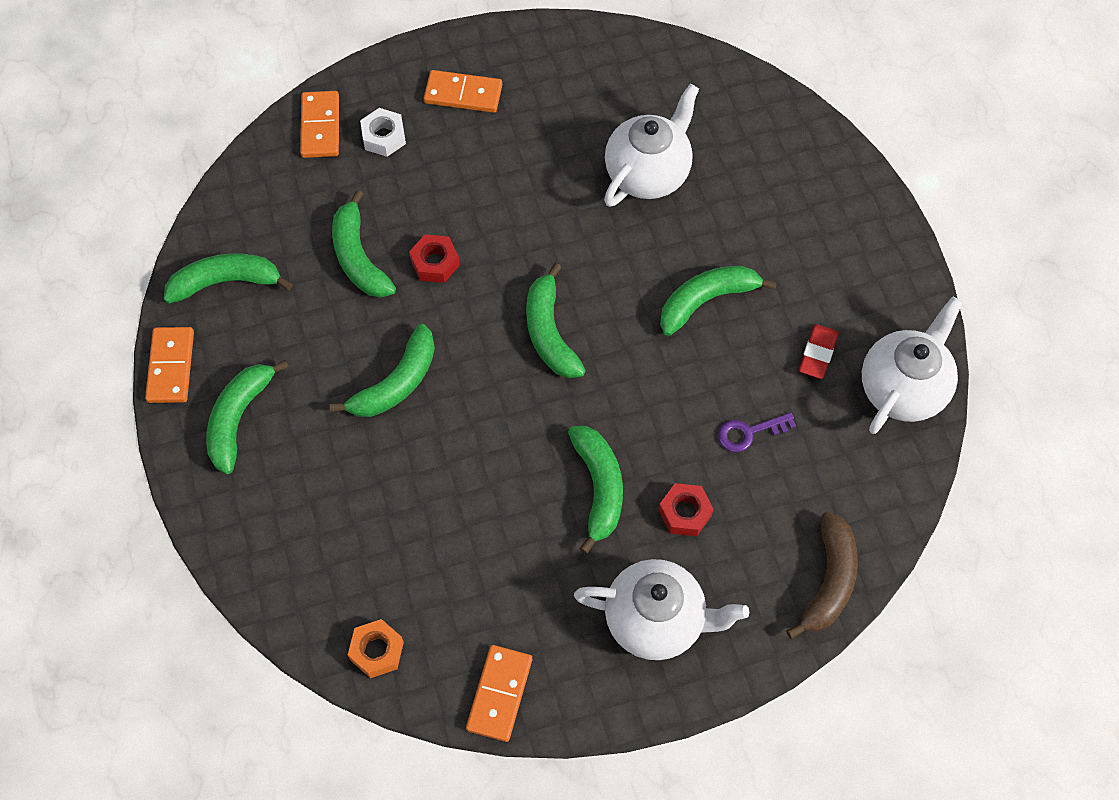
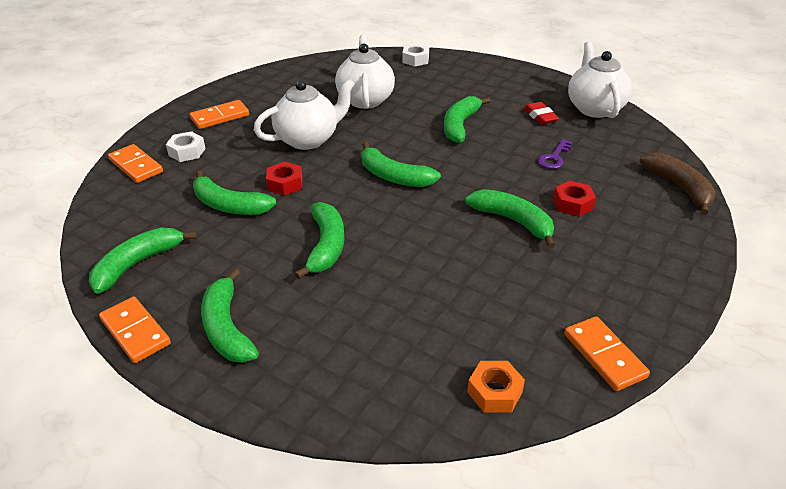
camera: 40 degrees left, 25 degrees down
(656, 620) = (630, 256): white teapot -> white teapot (308, 139)
(790, 130) = (415, 60): none -> white nut

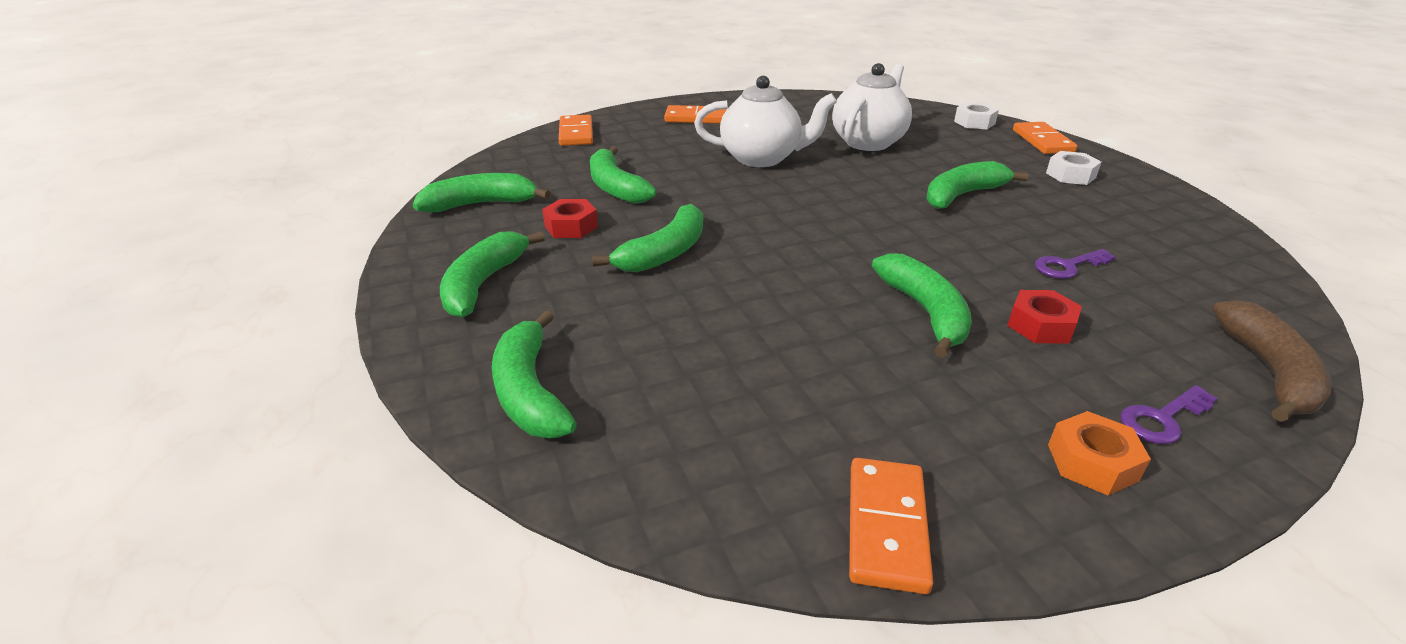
camera: 35 degrees right, 5 degrees down
(135, 332) = (410, 254): orange domino -> orange domino (1042, 141)
(187, 152) = (632, 136): white nut -> white nut (1070, 175)
(285, 184) = (691, 187): red nut -> red nut (571, 226)
(394, 176) = (818, 217): green banana -> green banana (530, 391)
(495, 392) = (676, 485): orange nut -> orange nut (1092, 462)
(540, 116) = (1095, 218): red eraser -> none
(594, 108) = (1200, 232): white teapot -> none
(660, 235) = (1162, 419): none -> purple key

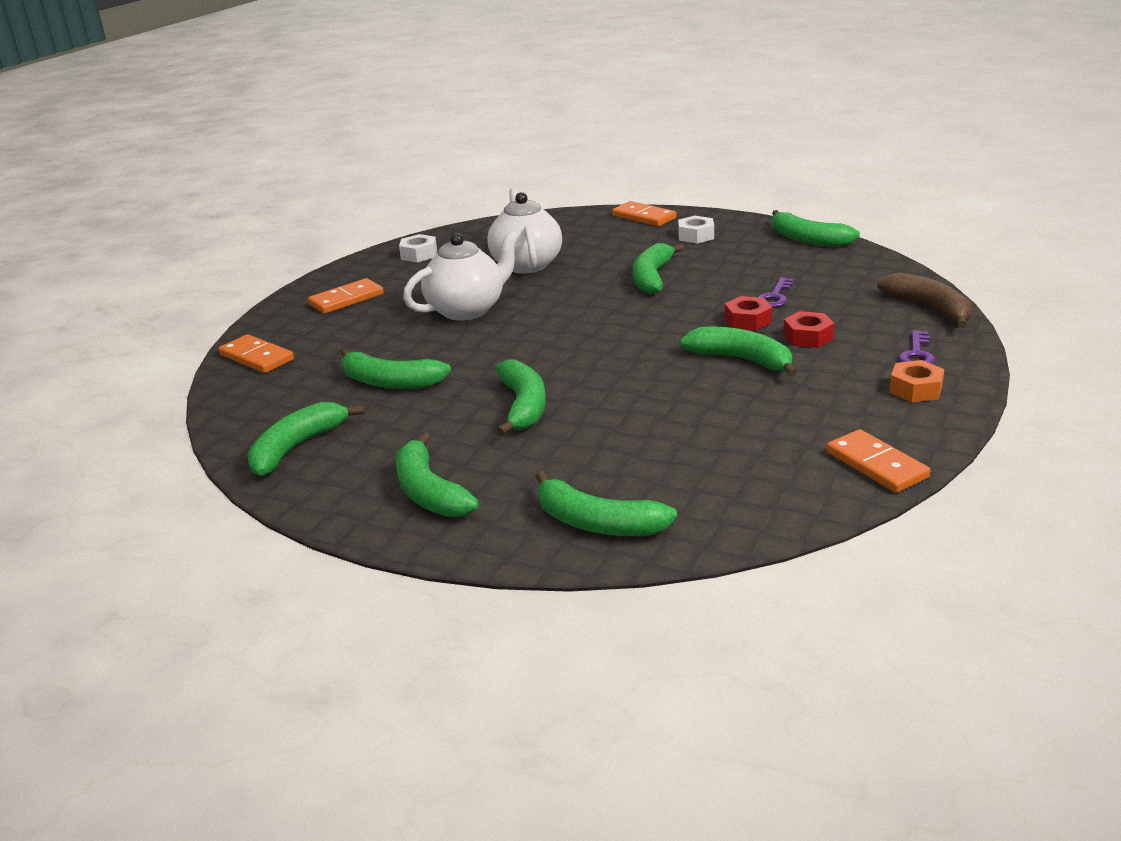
camera: 40 degrees left, 5 degrees down
(571, 226) = (414, 425): red nut -> red nut (747, 321)
(974, 122) = (577, 219): white nut -> white nut (419, 254)
(1203, 225) = (807, 239): none -> green banana

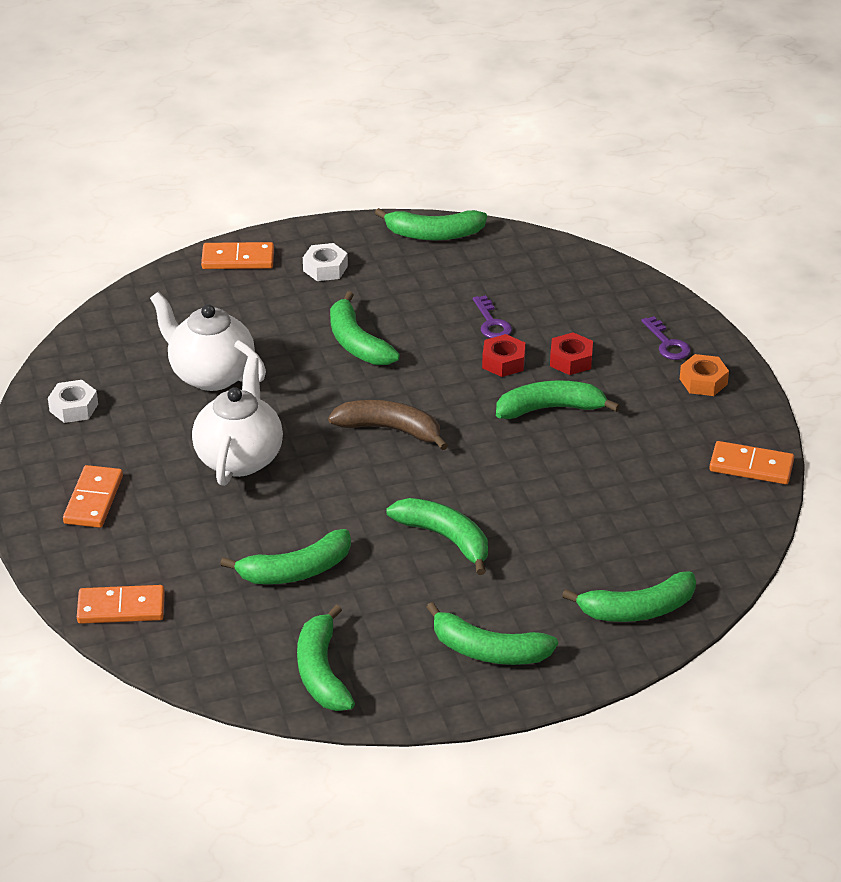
camera: 45 degrees left, 10 degrees up
(929, 309) = (625, 287): brown banana -> brown banana (390, 430)

